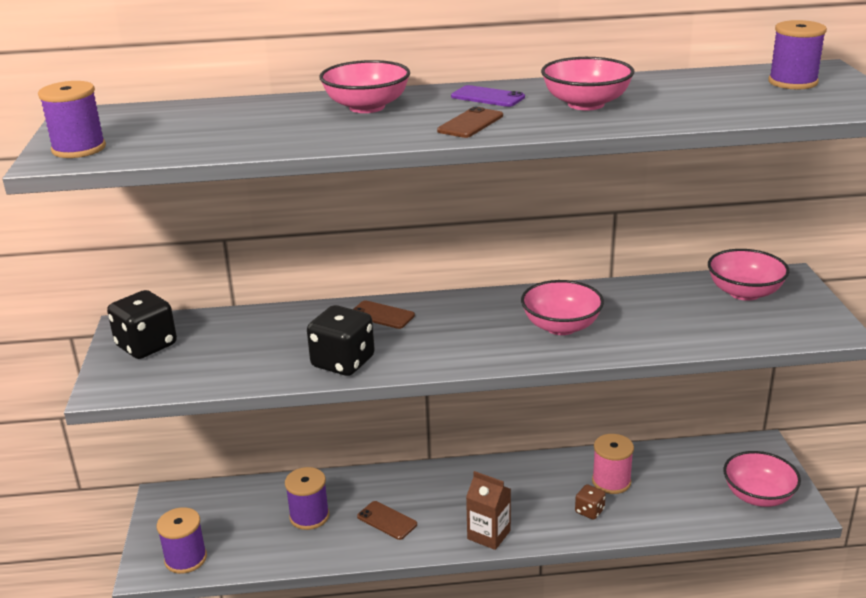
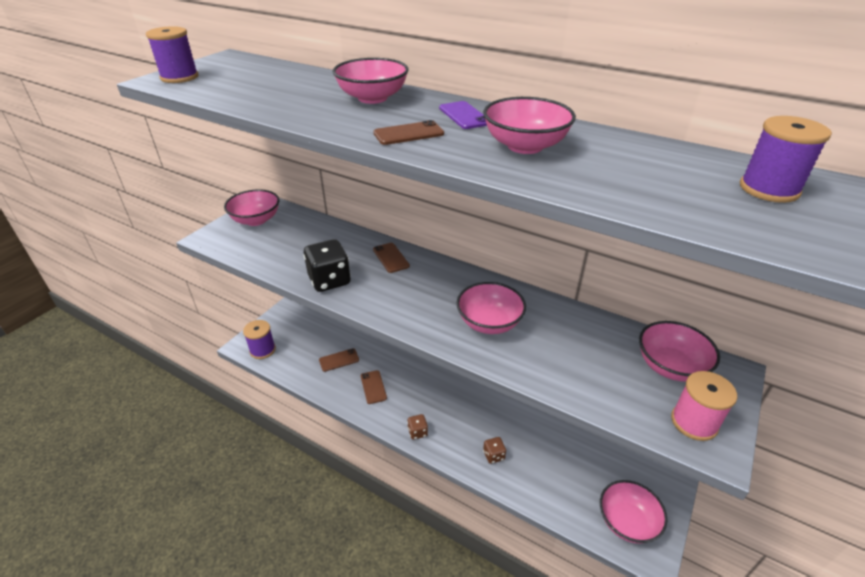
camera: 35 degrees right, 10 degrees up
(146, 346) = (256, 220): black dice -> pink bowl
(309, 516) = (339, 360): purple spool -> brown phone
(489, 534) = (417, 432): brown carton -> brown dice
(611, 481) = (529, 443): pink spool -> pink spool (694, 422)

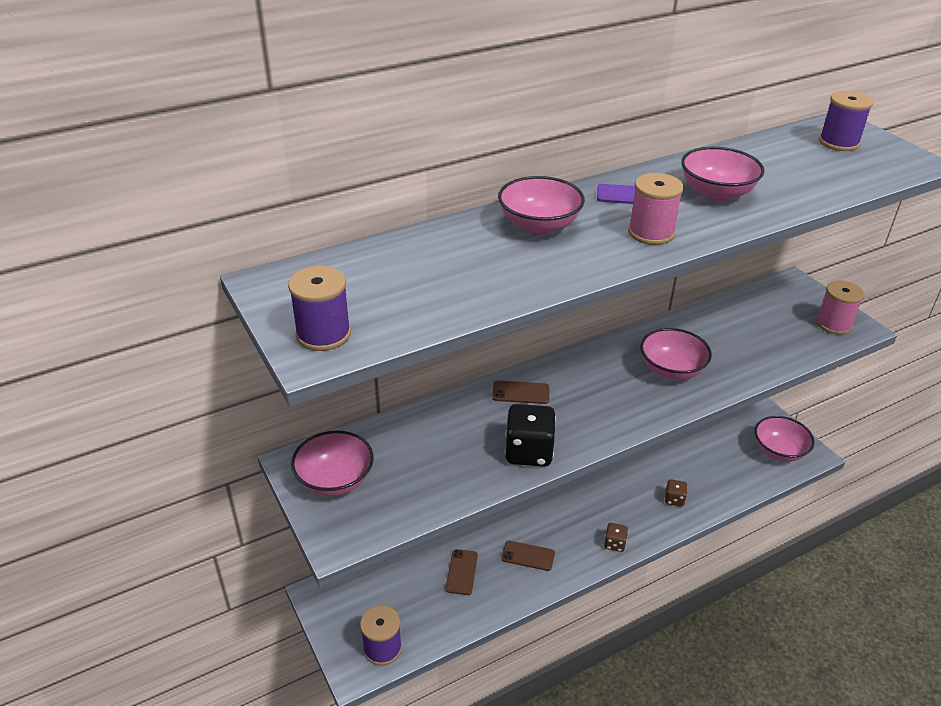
camera: 60 degrees left, 0 degrees up
(408, 133) = (651, 233): brown phone -> pink spool
(670, 366) = (775, 305): pink bowl -> none

